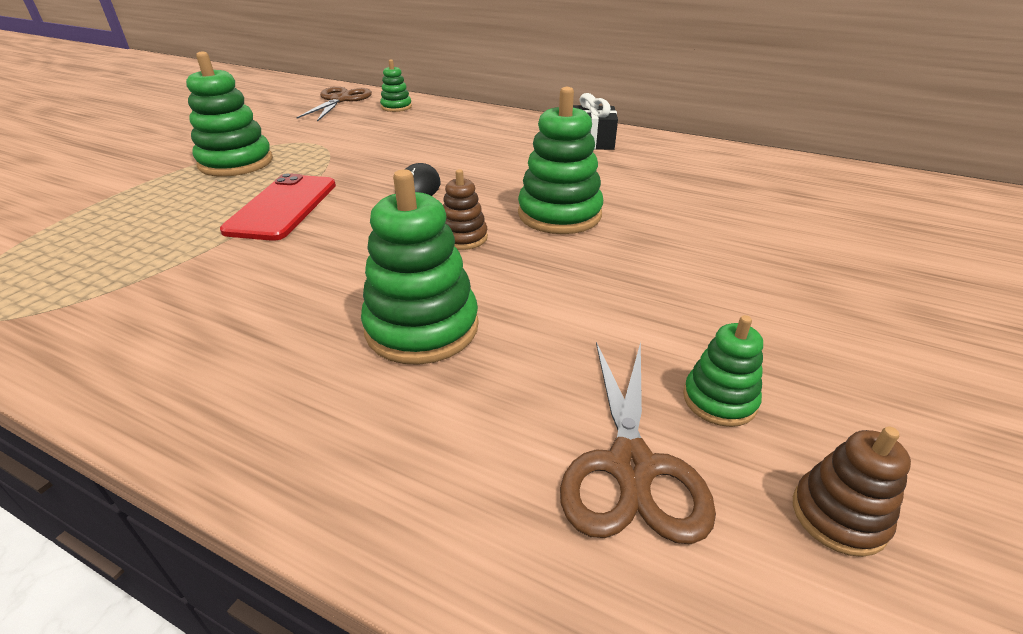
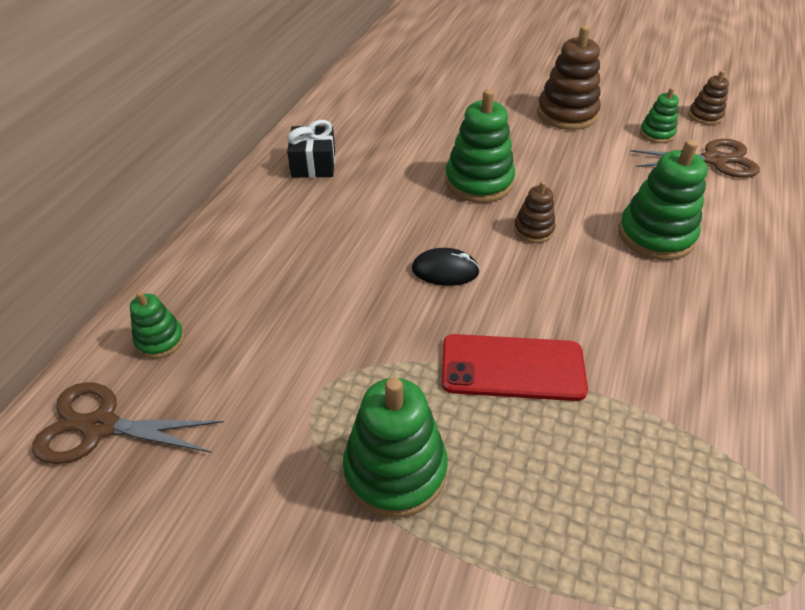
camera: 95 degrees left, 10 degrees up
(754, 301) = (567, 114): none -> brown stacking toy

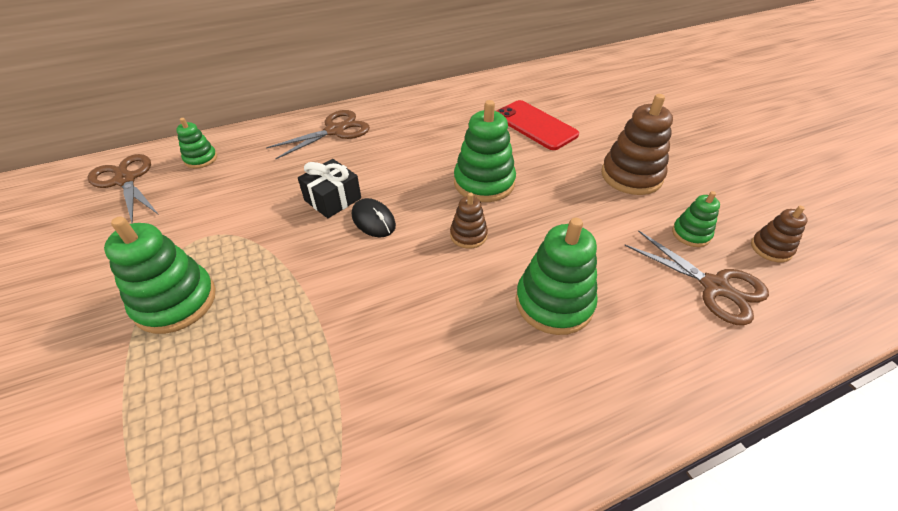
camera: 45 degrees right, 0 degrees up
(267, 218) = (335, 130): none -> brown scissors
(313, 164) = (404, 115): black gift -> black gift (333, 199)
(512, 368) = (313, 304): red phone -> red phone (535, 125)

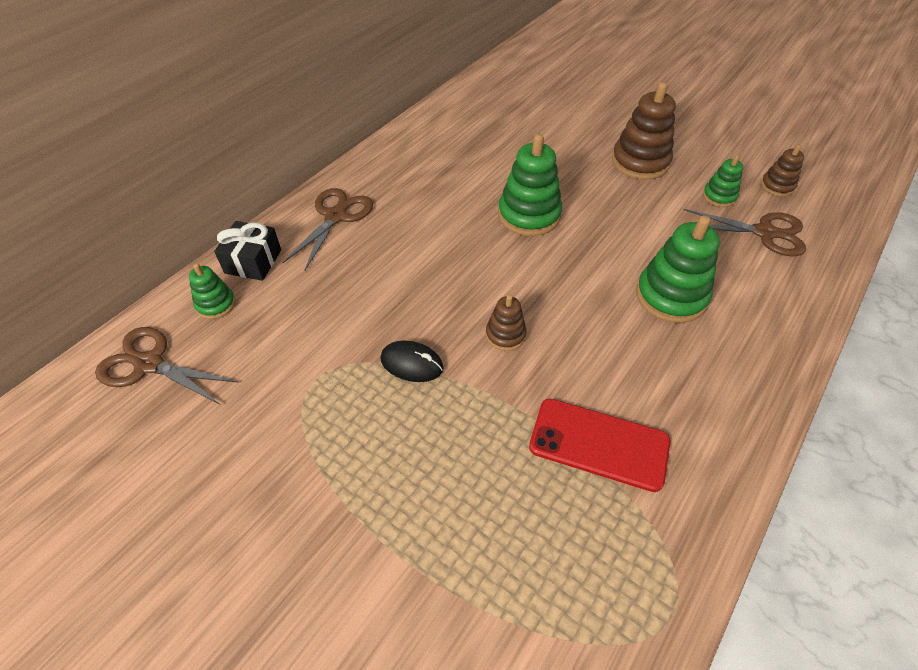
camera: 30 degrees left, 5 degrees up
(175, 302) = (354, 453): green stacking toy -> none
(333, 199) = (406, 288): black gift -> black gift (253, 261)
(373, 220) = (465, 291): black mouse -> black mouse (411, 363)
(468, 235) = (559, 269): brown stacking toy -> brown stacking toy (505, 335)
(535, 125) = (524, 141): red phone -> red phone (599, 444)

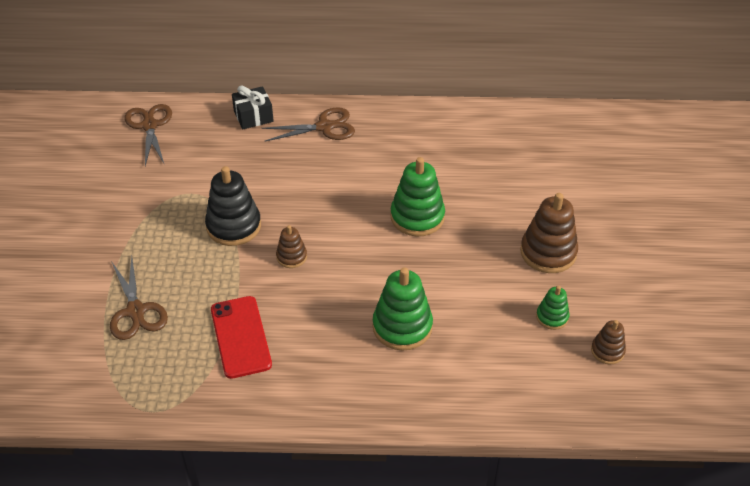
camera: 55 degrees right, 5 degrees down
(216, 304) = (209, 123): green stacking toy -> none
(411, 363) = (234, 226): black mouse -> black stacking toy
(764, 233) = (531, 360): brown scissors -> brown scissors (136, 311)

